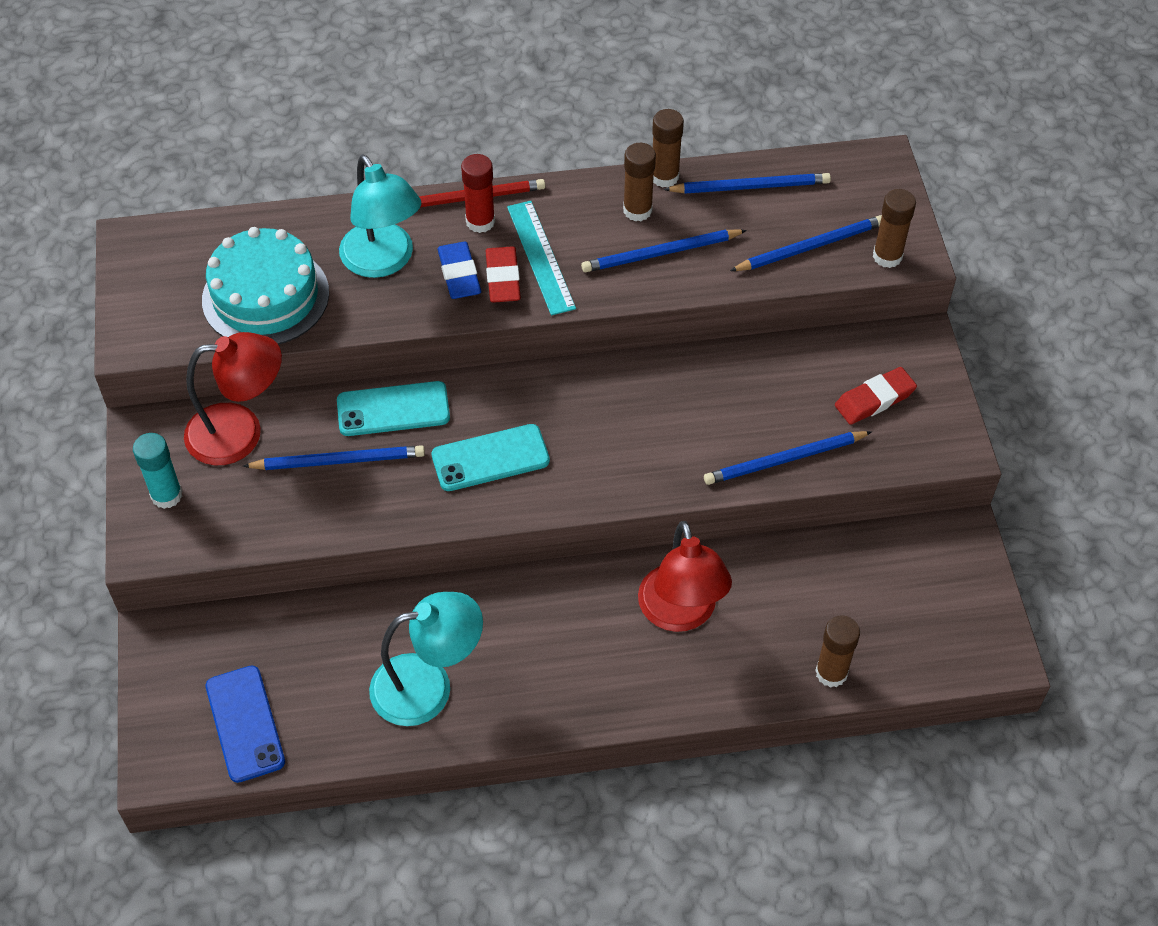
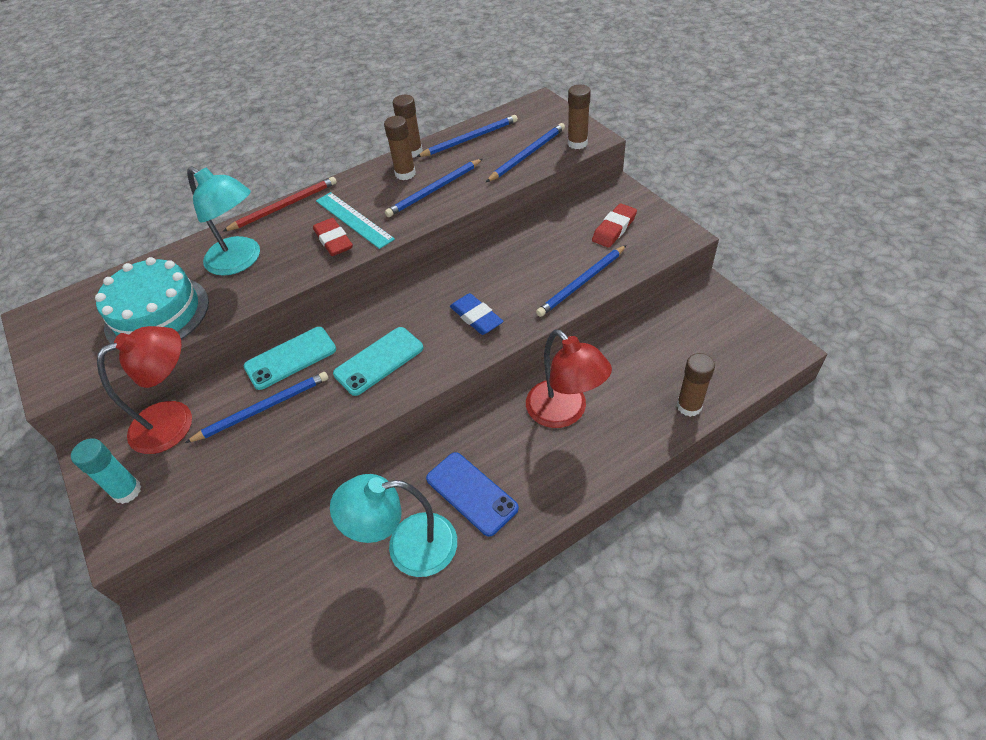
camera: 20 degrees left, 5 degrees down
(245, 724) = (266, 650): blue phone -> blue phone (471, 493)
(428, 686) = (407, 547): turquoise lamp -> turquoise lamp turned 150 degrees counterclockwise
(459, 274) = (300, 249): blue eraser -> blue eraser (476, 317)
(480, 221) = (301, 215): red glue stick -> none

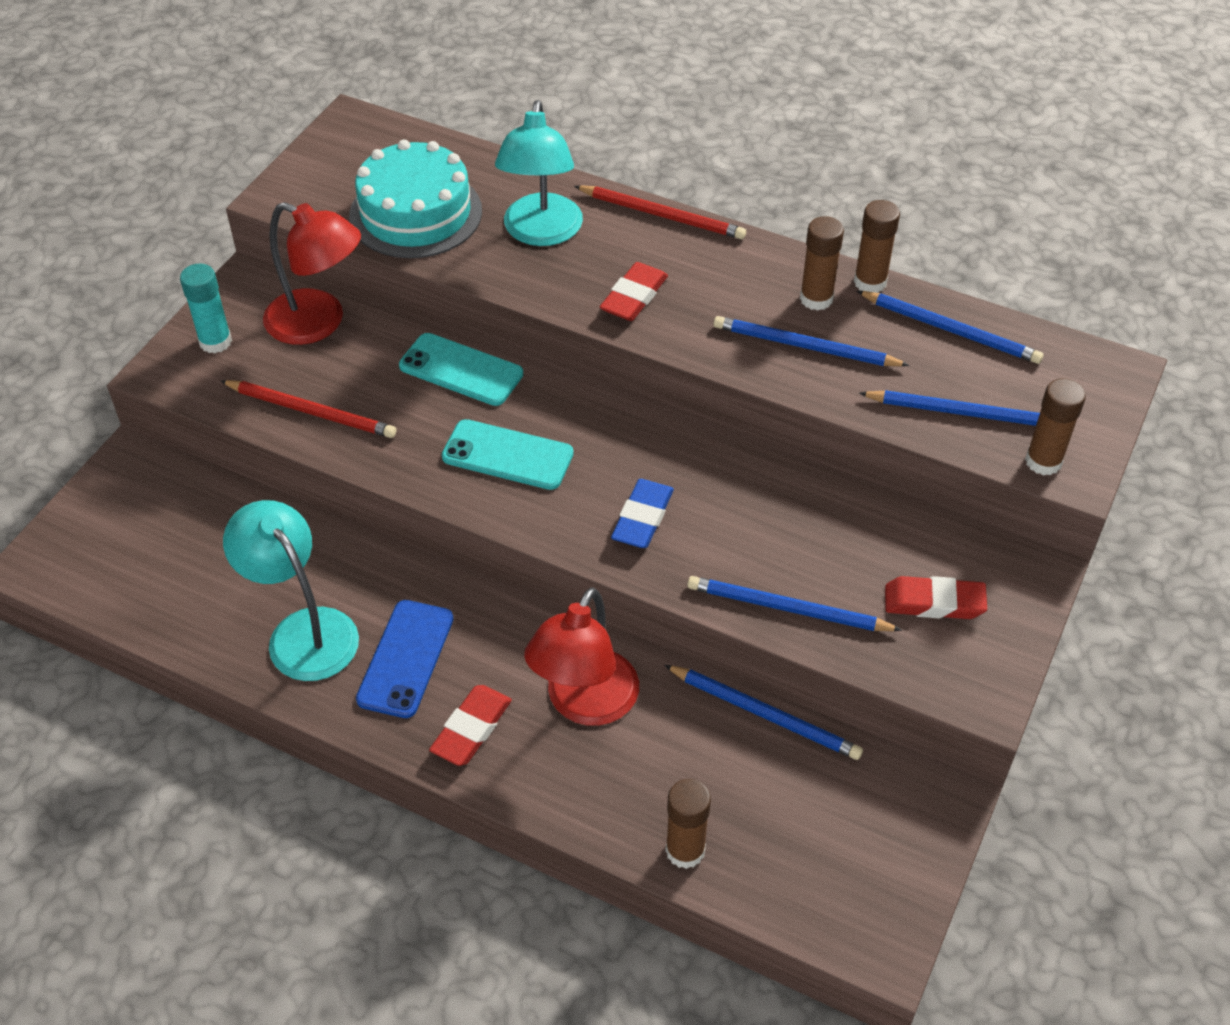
camera: 55 degrees right, 0 degrees up
(249, 454) = (311, 412): none -> red pencil
(263, 408) = (376, 388): blue pencil -> blue pencil (765, 714)
(354, 219) = (686, 295): turquoise ruler -> none
(547, 478) = (471, 729): none -> red eraser

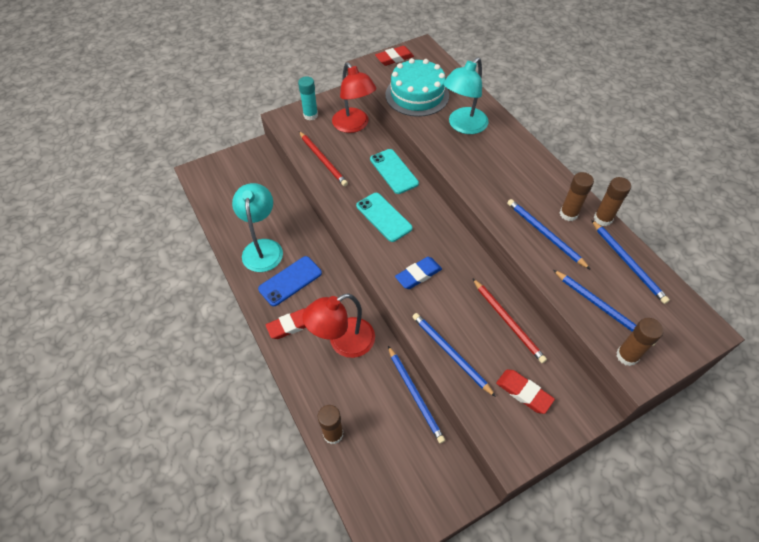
camera: 35 degrees right, 5 degrees up
(634, 297) = (481, 172): red eraser -> red eraser (394, 58)
(662, 215) = (524, 142): red pencil -> red pencil (508, 321)

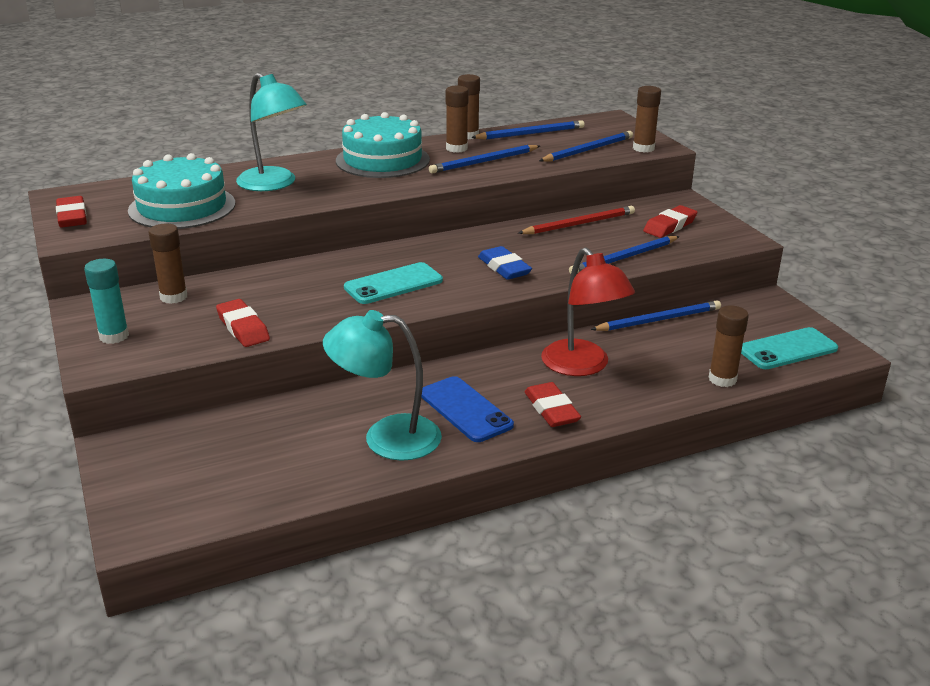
camera: 85 degrees left, 25 degrees down
(323, 160) = (243, 328): red pencil -> red eraser
(354, 125) = (173, 297): red lamp -> brown glue stick
(394, 171) = (302, 271): turquoise phone -> turquoise phone (787, 349)
(526, 173) = (382, 160): none -> turquoise cake

